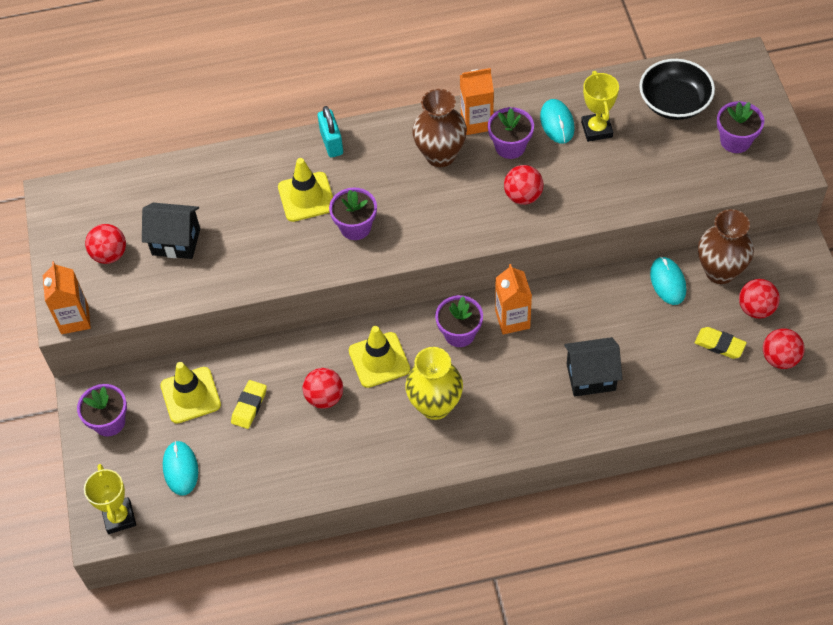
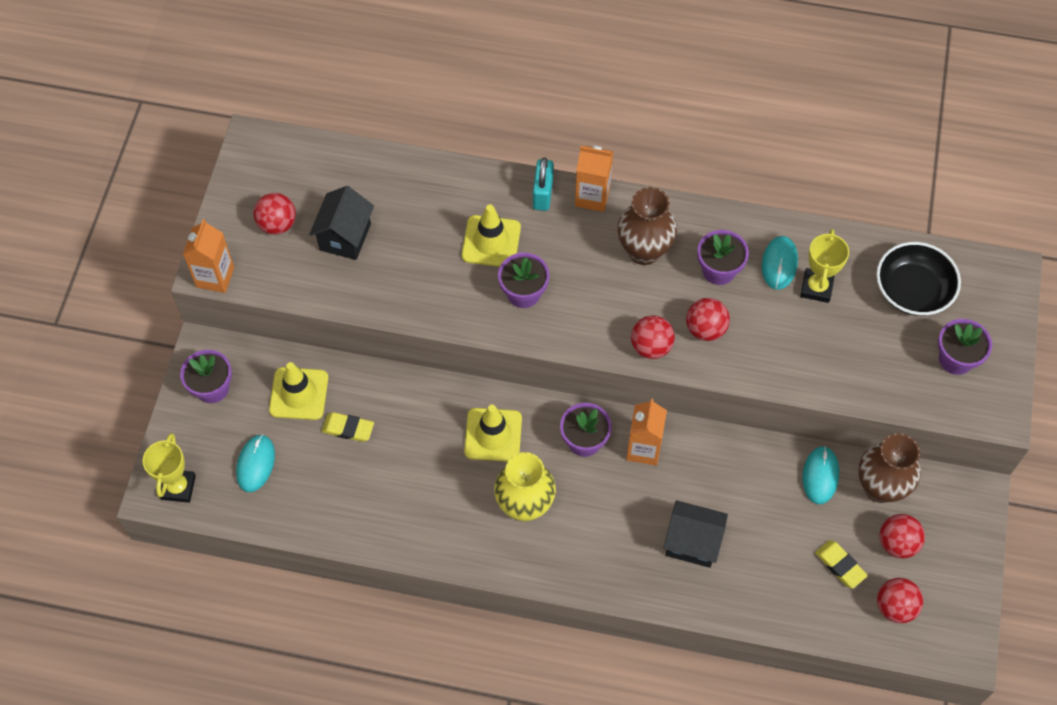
camera: 20 degrees right, 5 degrees up
(176, 242) = (345, 237): black house -> black house turned 75 degrees clockwise
(249, 406) = (348, 428): yellow eraser -> yellow eraser turned 60 degrees clockwise
(324, 397) = (423, 451): red ball -> red ball (651, 347)
(477, 122) = (698, 230): orange carton -> orange carton (592, 197)

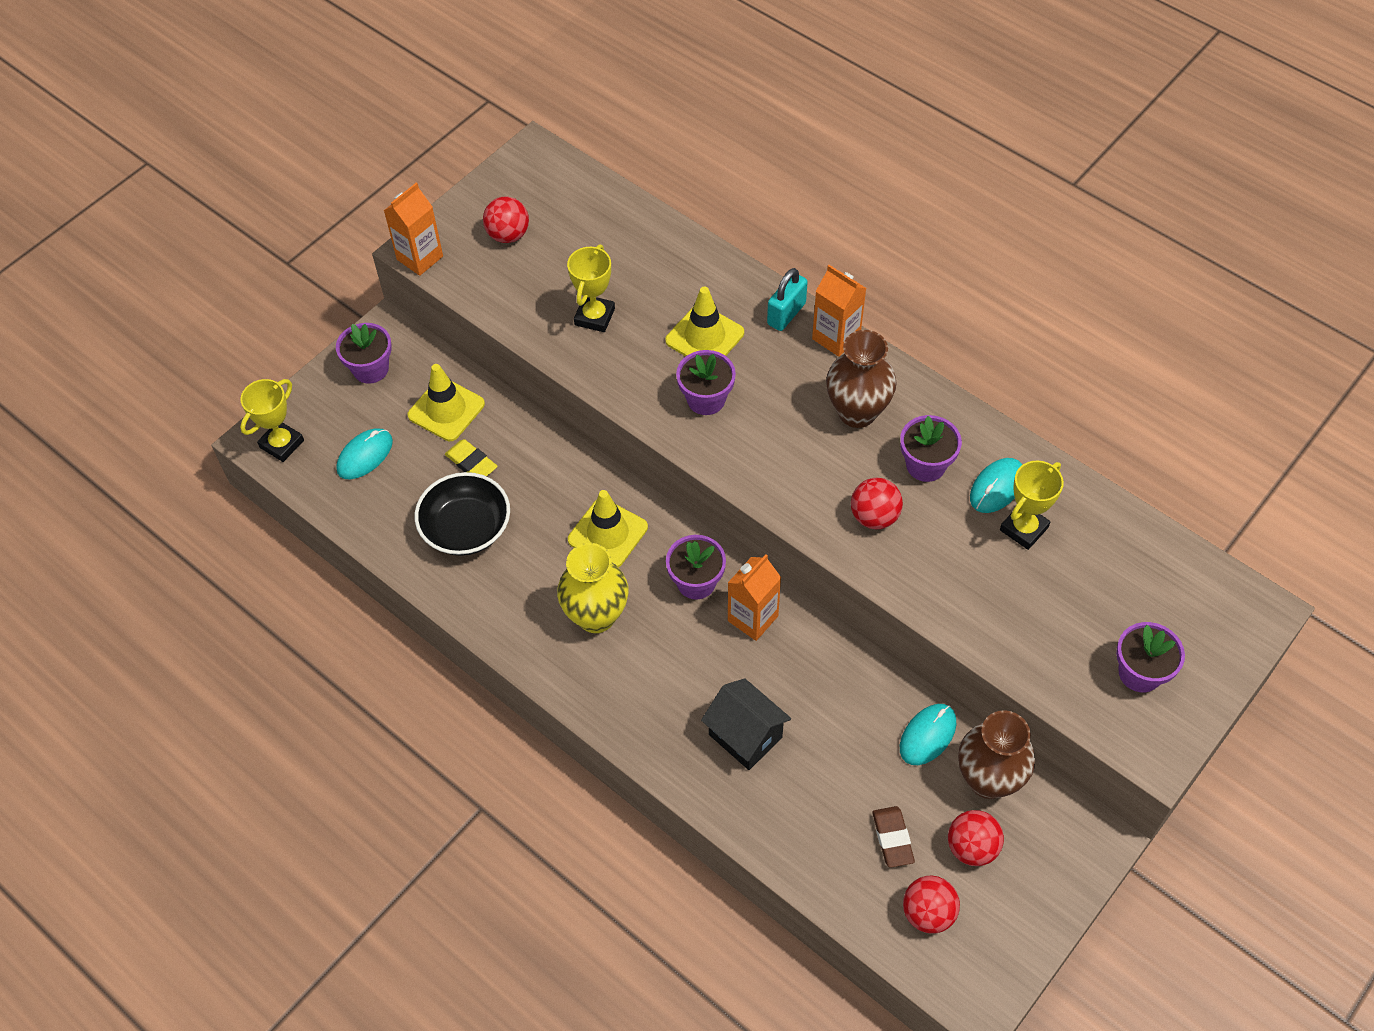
camera: 30 degrees right, 5 degrees down
(345, 237) = (564, 273): black house -> none
(393, 264) = (594, 317): none -> yellow trophy
(651, 347) = (805, 508): red ball -> none
(840, 565) = (892, 838): yellow eraser -> brown eraser
(912, 290) = (1133, 579): black bowl -> black bowl (466, 528)

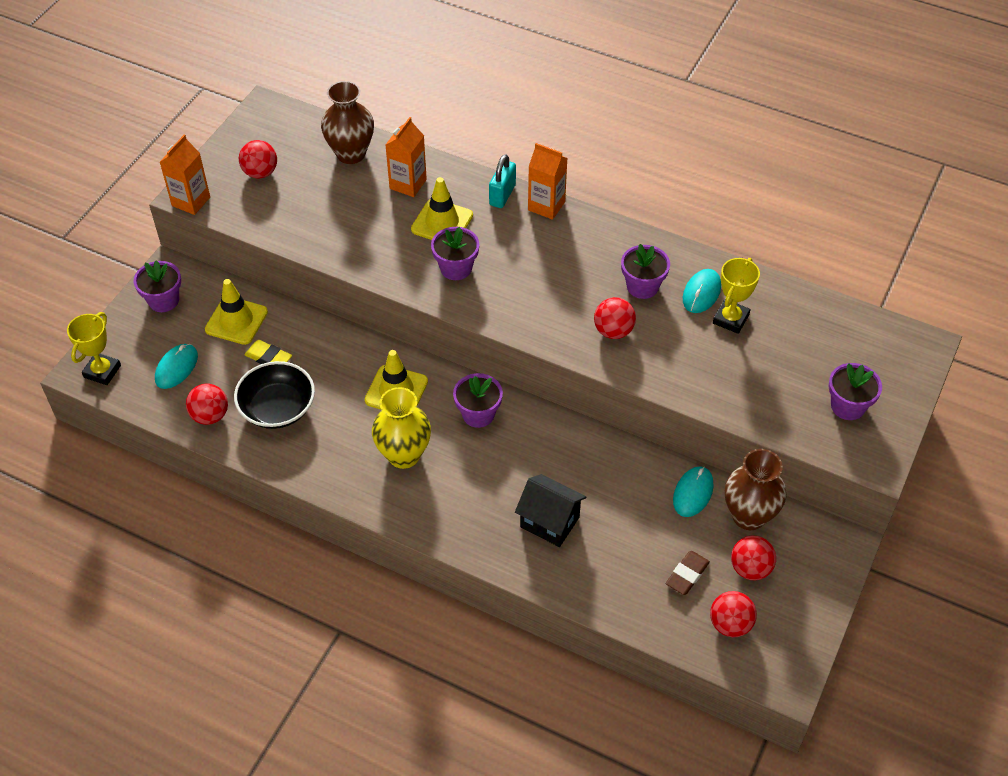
camera: 15 degrees left, 5 degrees down
(388, 522) = (210, 416): none -> red ball
(594, 317) = (348, 222): yellow trophy -> none
(753, 618) = (531, 433): orange carton -> orange carton (408, 184)
(857, 412) = (578, 257): brown vase -> brown vase (351, 154)
(892, 838) = (687, 575): brown eraser -> brown eraser turned 60 degrees clockwise

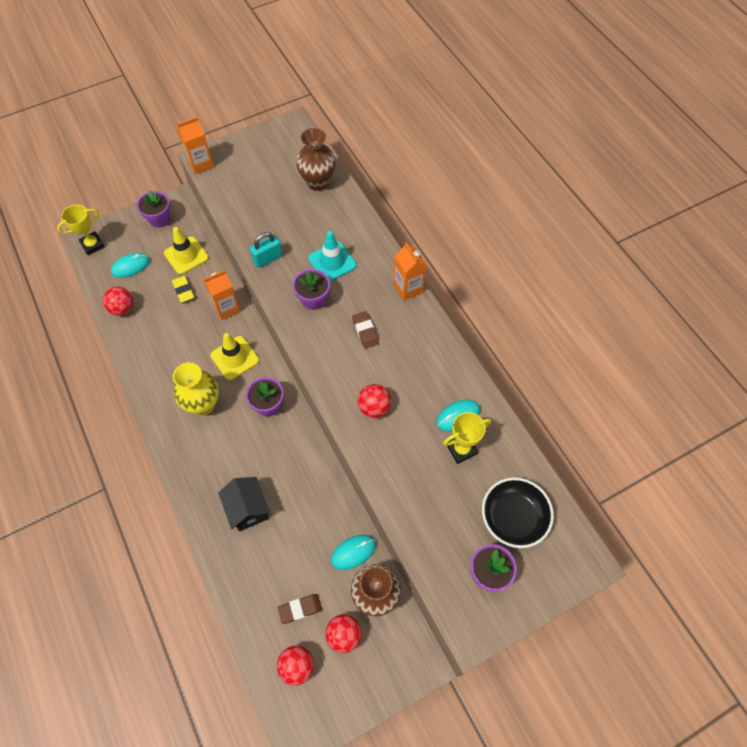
camera: 35 degrees right, 10 degrees up
(260, 172) = (255, 166): red ball -> none
(277, 408) = (161, 326): black bowl -> black bowl (513, 517)
(408, 184) = (334, 223): orange carton -> orange carton (227, 308)
(442, 222) = (332, 262): yellow traffic cone -> turquoise traffic cone
(502, 195) = (386, 264): turquoise padlock -> turquoise padlock (268, 258)
(539, 268) = (365, 331): none -> brown eraser
(642, 286) = (421, 386): purple flower pot -> none

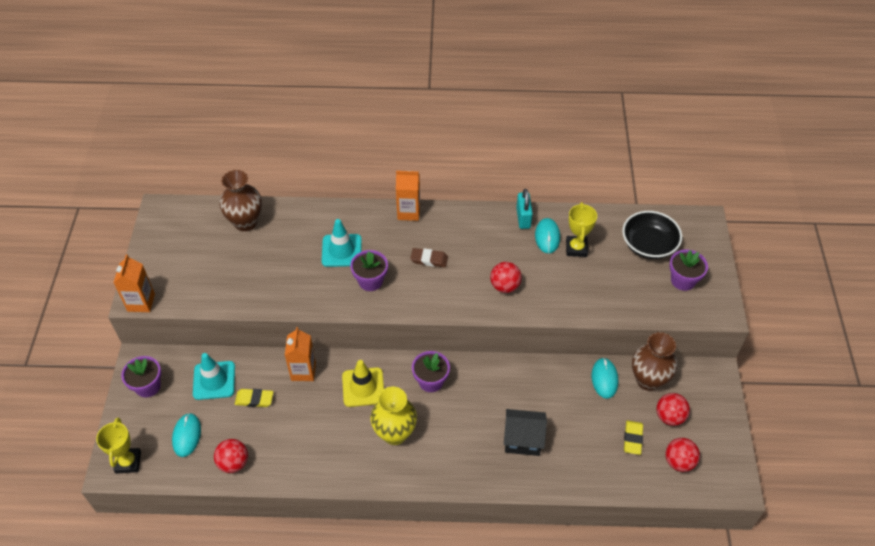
camera: 60 degrees left, 10 degrees down
(186, 255) = (214, 380): yellow traffic cone -> turquoise traffic cone
(268, 258) = (300, 295): turquoise padlock -> turquoise padlock (523, 218)
(300, 609) = (633, 439): brown eraser -> yellow eraser

